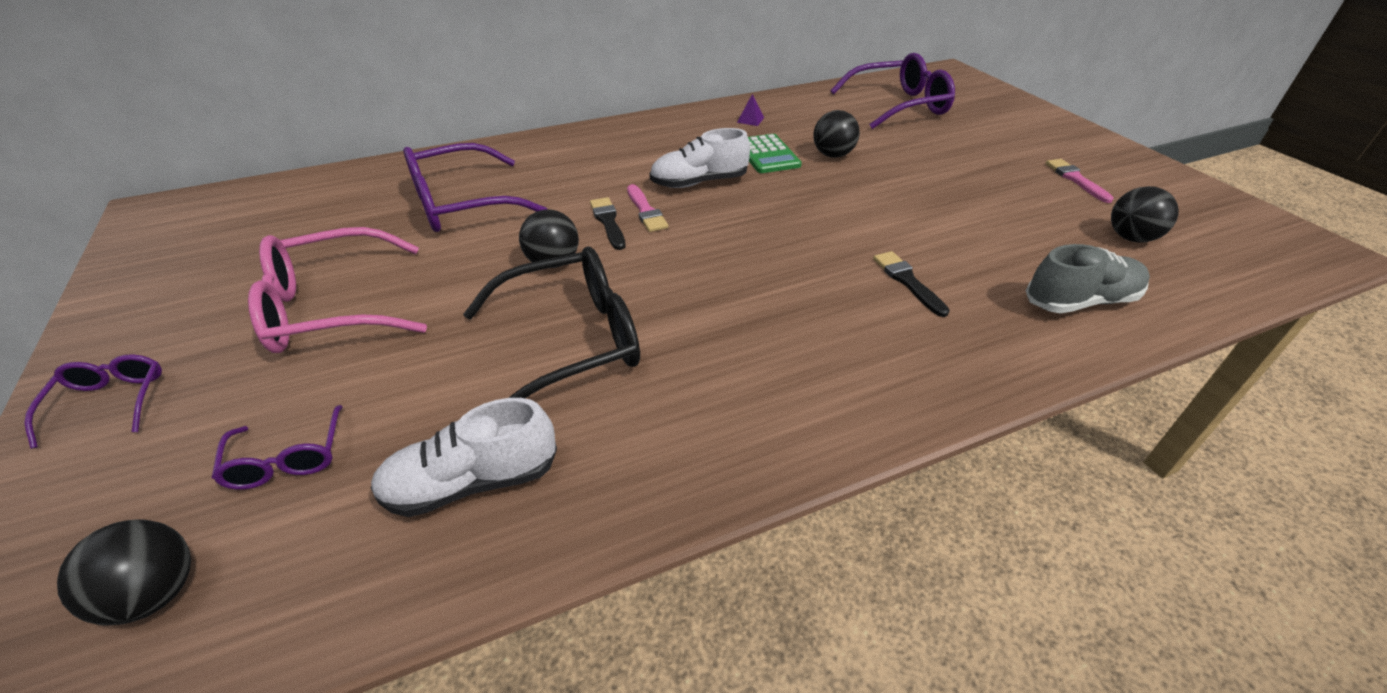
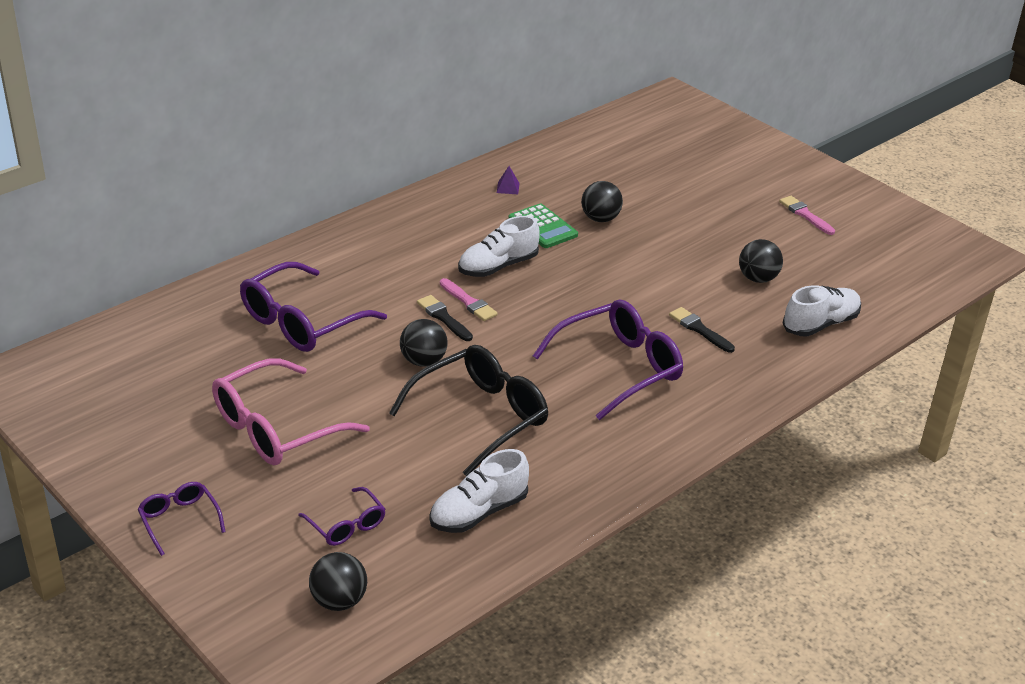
camera: 20 degrees left, 5 degrees down
(898, 105) = (638, 150): purple glasses -> purple glasses (618, 368)
(1080, 301) = (820, 324): grey shoe -> white shoe
(1130, 238) = (850, 265): black ball -> black ball (757, 278)

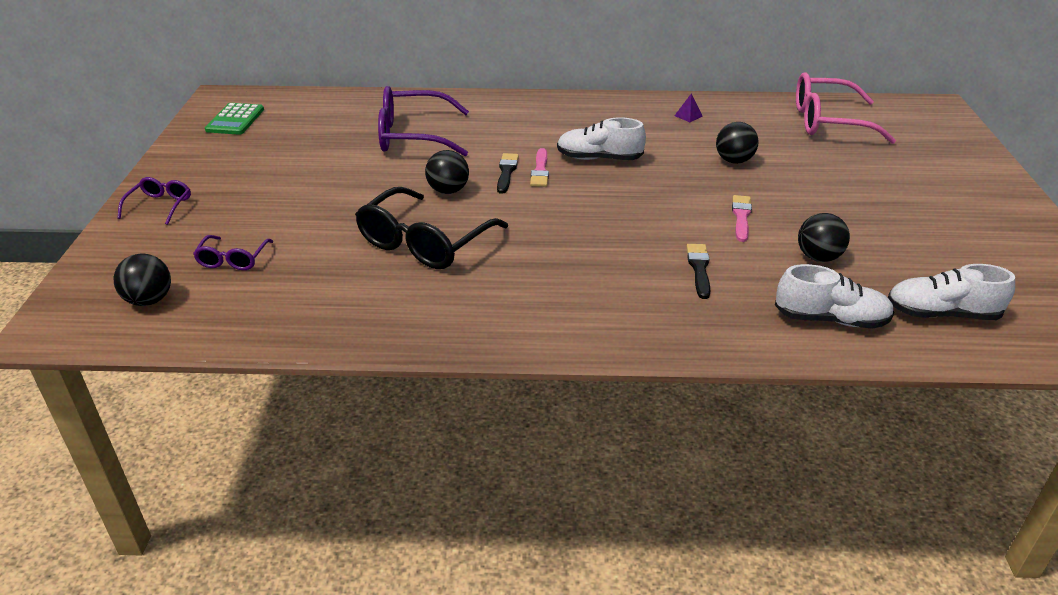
camera: 45 degrees right, 0 degrees up
(277, 428) = (296, 185): pink glasses -> pink glasses (829, 122)
(478, 512) = (320, 299): white shoe -> white shoe (941, 314)
(480, 417) = (425, 242): black glasses -> black glasses turned 120 degrees clockwise
(543, 227) = (676, 148): green calculator -> green calculator (235, 120)
(618, 368) = (582, 262): purple glasses -> none
(805, 215) = (948, 231): pink brush -> pink brush (741, 217)

